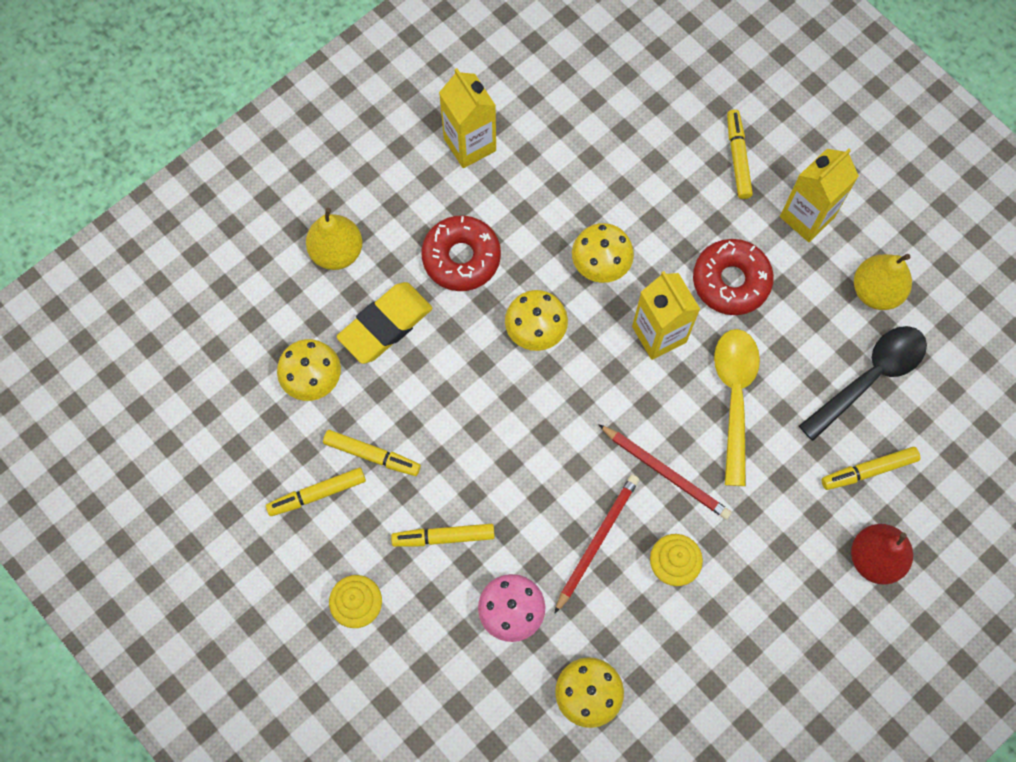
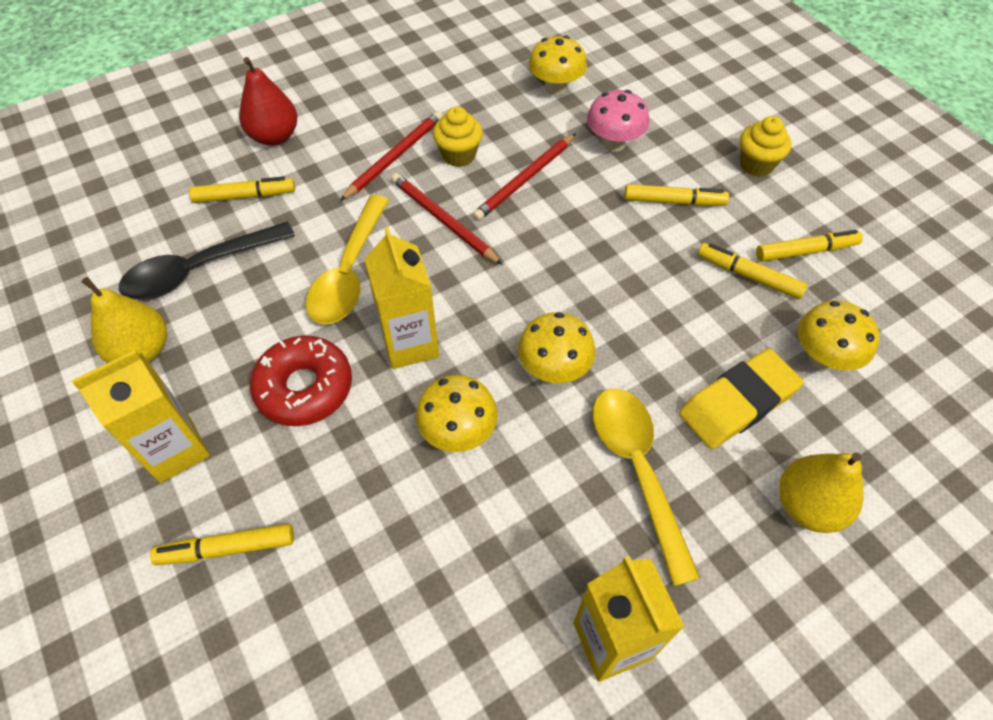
camera: 170 degrees left, 15 degrees down
(461, 258) = (637, 470): red donut -> yellow spoon
(737, 157) = (227, 548): yellow marker -> yellow marker turned 75 degrees clockwise
(738, 550) = (395, 157): none -> red pencil

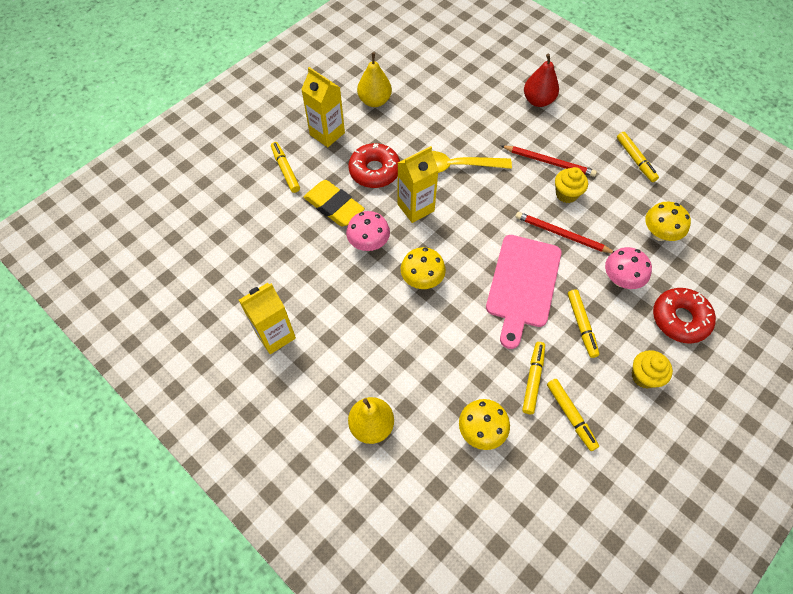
camera: 75 degrees right, 5 degrees up
(199, 269) = (430, 103): black spoon -> none
(244, 196) = (487, 103): yellow marker -> yellow marker (635, 160)
(443, 220) = (509, 200): red pencil -> none
(458, 432) = (369, 243): yellow mushroom -> pink mushroom
(595, 245) = (522, 284): none -> pink cutting board
(637, 470) = (370, 332): yellow spoon -> none
(682, 109) = (680, 319): none -> red donut
(737, 403) = (430, 381): yellow eraser -> yellow eraser (334, 206)

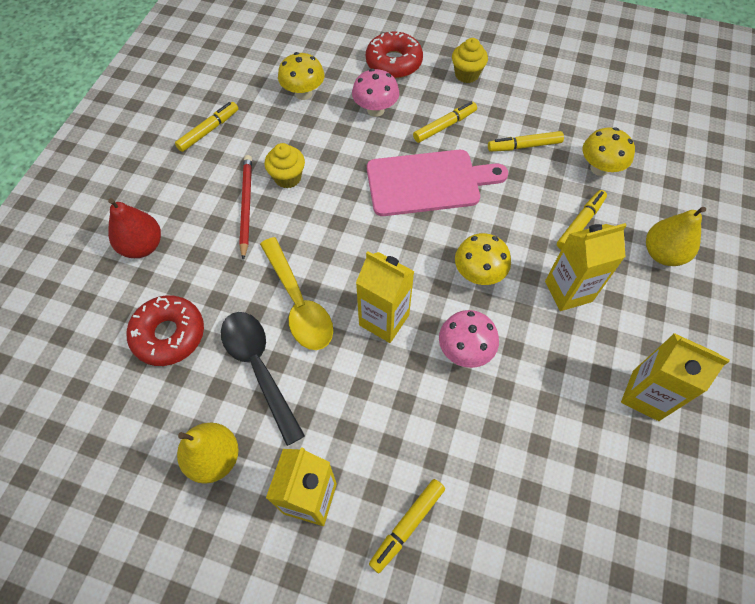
camera: 115 degrees left, 0 degrees up
(334, 206) = (434, 420): yellow eraser -> none
(374, 171) = (349, 395): red donut -> red donut (169, 335)
(377, 332) = (568, 291): none -> yellow carton
(417, 134) = (259, 368): none -> black spoon
(561, 234) = (346, 167): red pencil -> none
(570, 415) = (538, 112): yellow marker -> yellow marker (580, 223)

